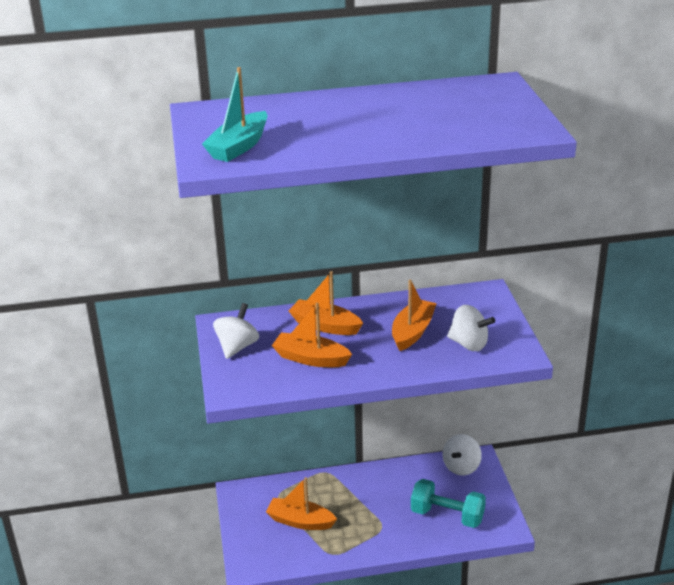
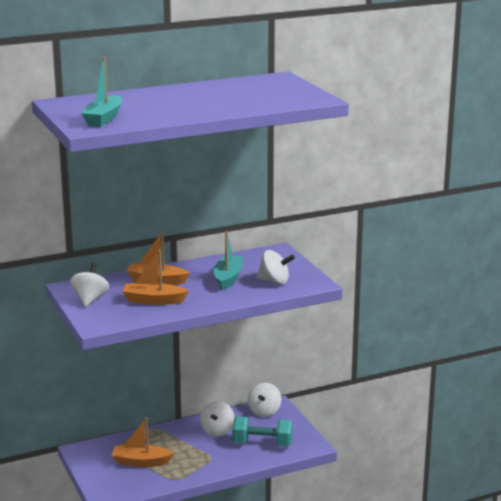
camera: 15 degrees left, 10 degrees down
(399, 488) = (217, 431): none -> white spinning top
(412, 332) = (228, 278): orange boat -> turquoise boat

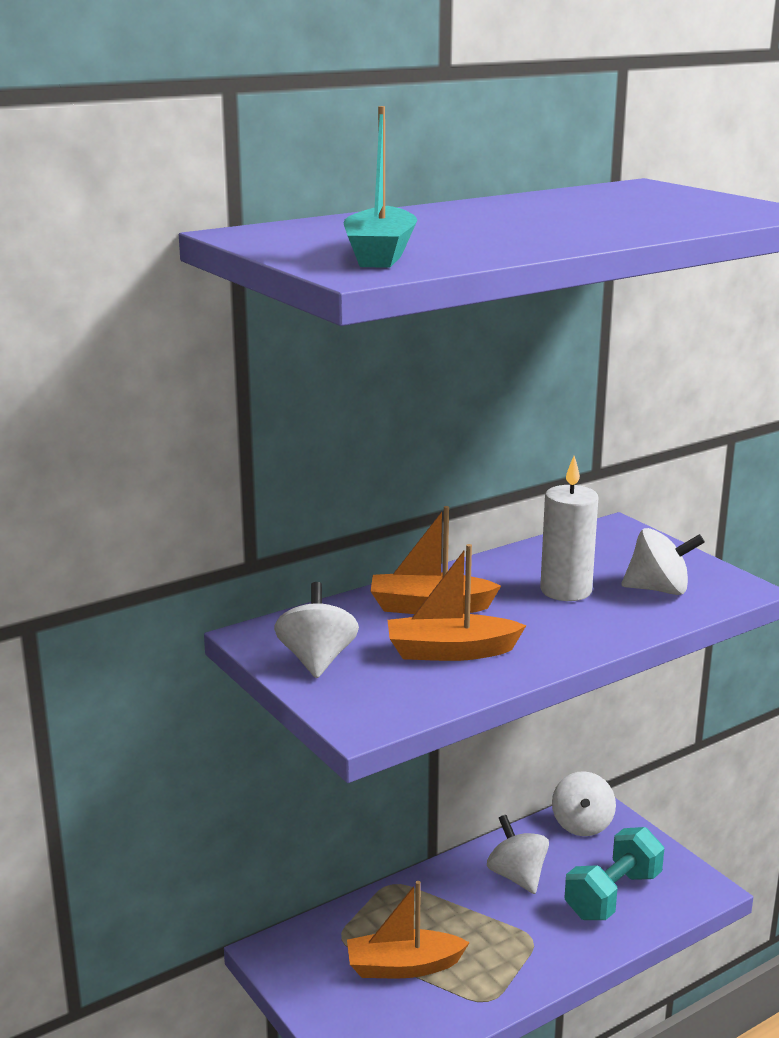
camera: 10 degrees left, 0 degrees up
(217, 431) = (517, 876): white spinning top -> white spinning top turned 150 degrees clockwise
(228, 278) = (566, 590): turquoise boat -> white candle
(262, 443) = (612, 895): turquoise dumbbell -> turquoise dumbbell turned 45 degrees counterclockwise

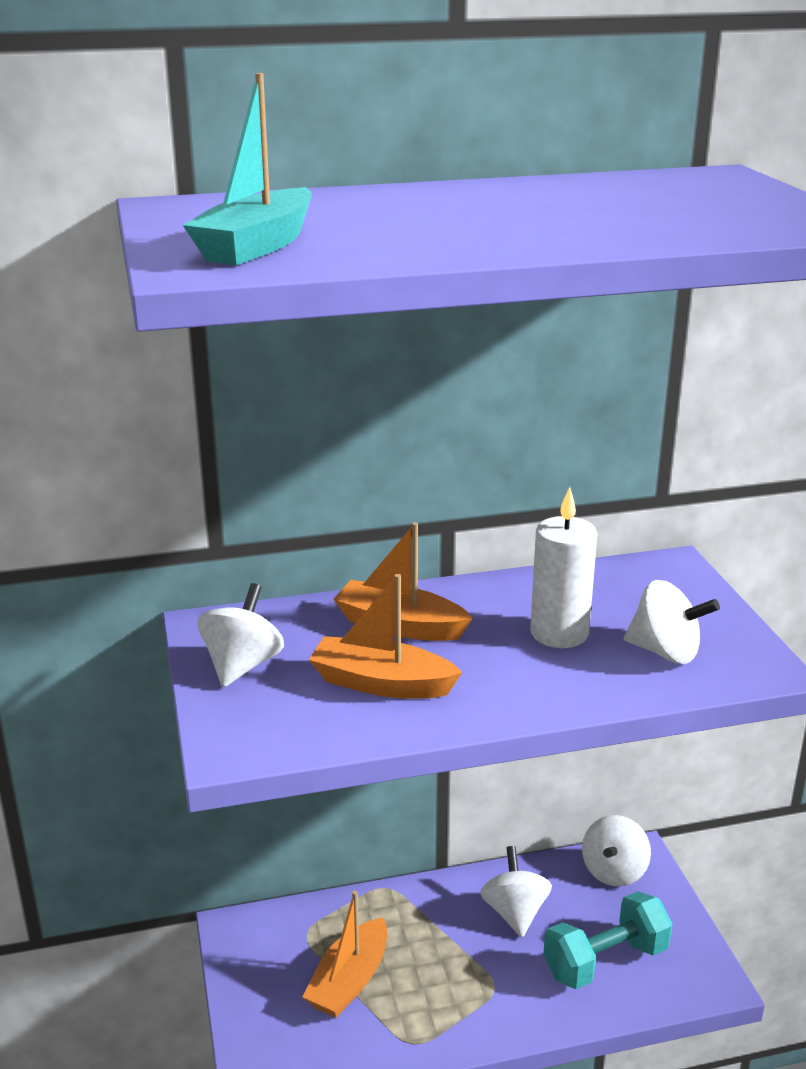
camera: 20 degrees right, 5 degrees up
(403, 966) = (349, 981): orange boat -> orange boat turned 75 degrees counterclockwise

